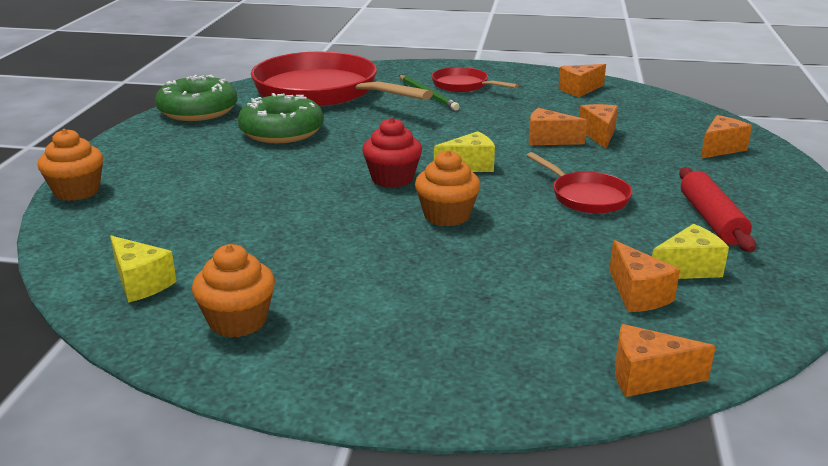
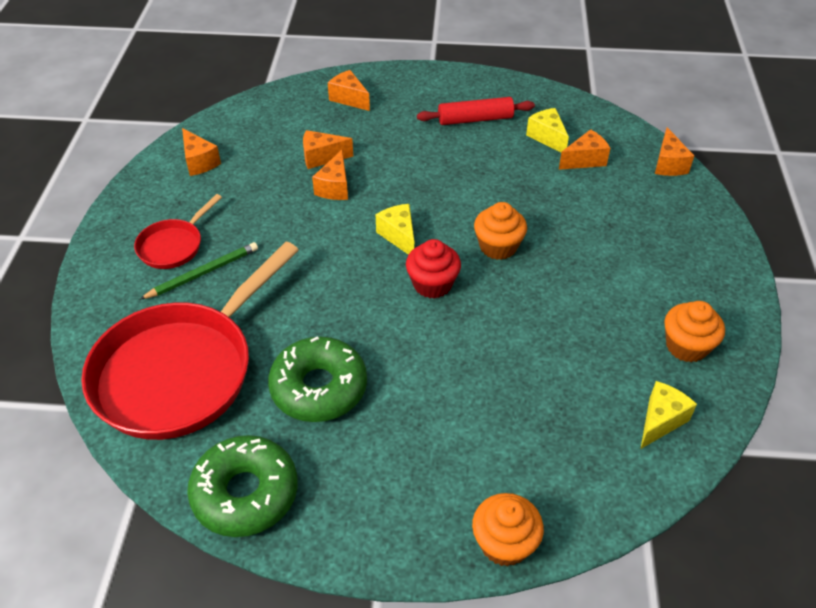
camera: 95 degrees left, 20 degrees up
(586, 197) = (449, 172): red pan -> none

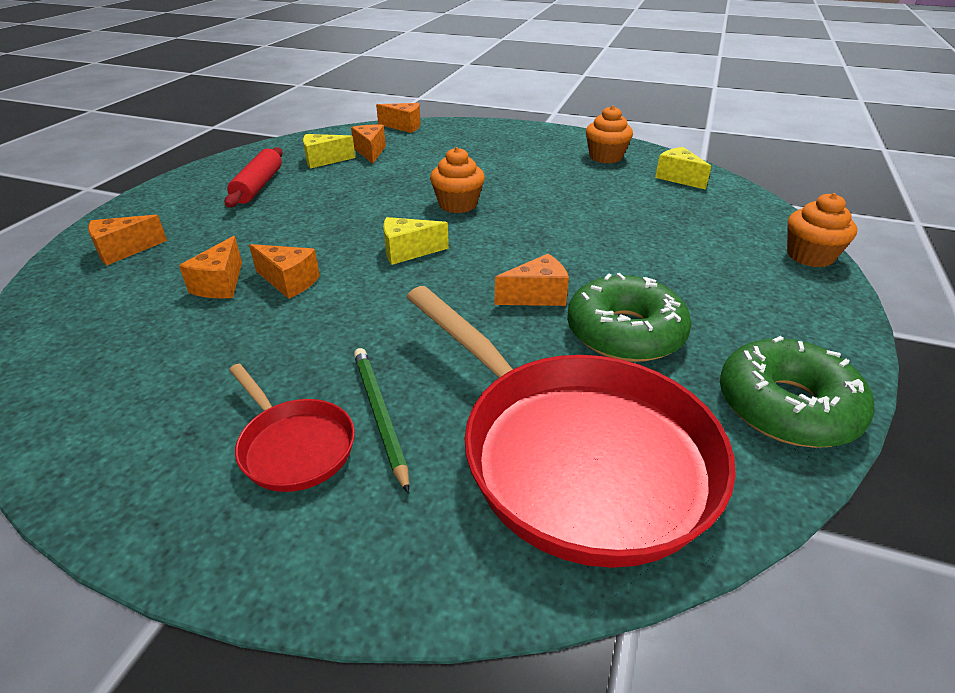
camera: 75 degrees left, 10 degrees down
(199, 162) = (106, 400): orange cheese -> orange cheese (537, 296)
(432, 284) = (492, 243): red cupcake -> none

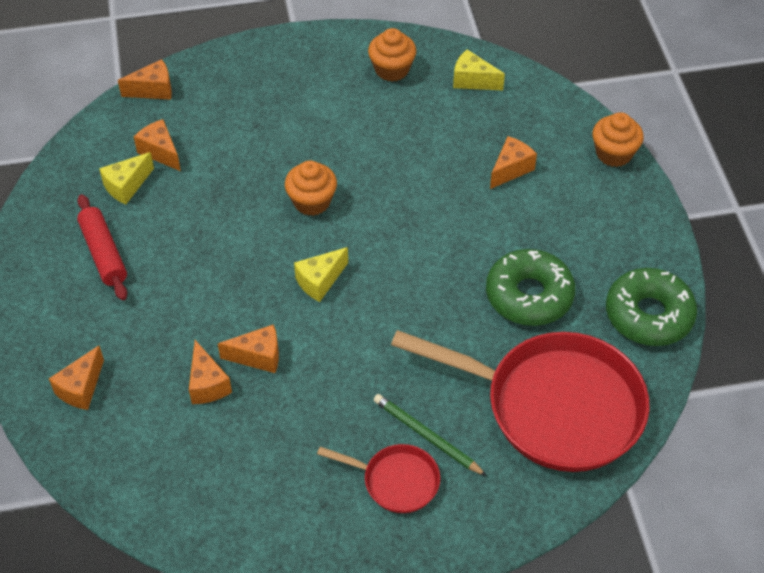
camera: 30 degrees left, 15 degrees up
(537, 296) = (450, 286): orange cheese -> orange cheese (511, 169)

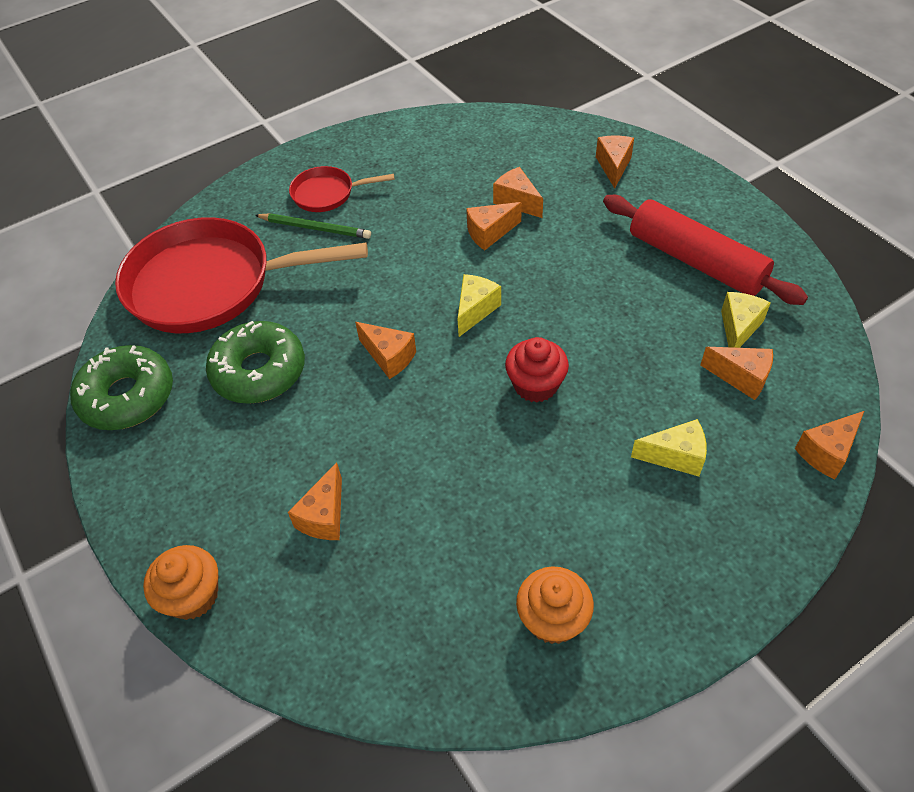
camera: 160 degrees right, 0 degrees up
(103, 253) = (695, 261): red rolling pin -> red rolling pin, size x1.53
(312, 201) = (535, 385): orange cupcake -> red cupcake
(414, 267) = (389, 357): none -> orange cheese
(472, 81) = (428, 647): yellow cheese -> yellow cheese (675, 456)

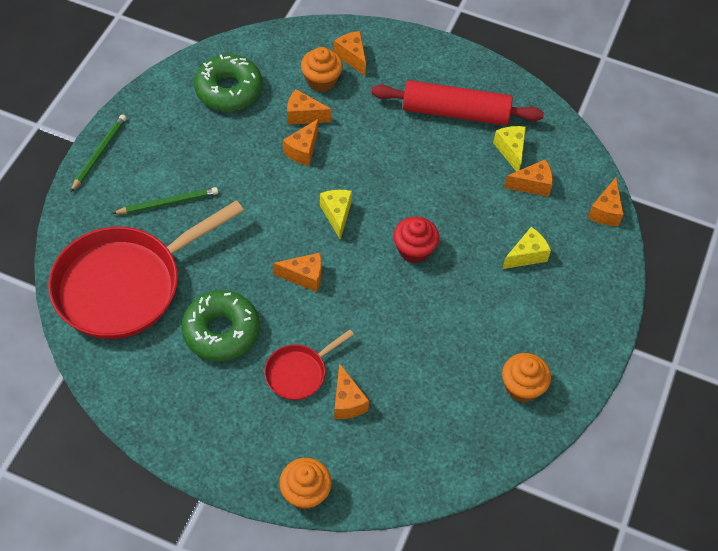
camera: 40 degrees left, 5 degrees up
(127, 396) = (140, 396): green donut -> green donut (229, 90)
(292, 162) = (99, 153): none -> green pencil
(327, 194) = (153, 170): red pan -> red pan (299, 373)
(562, 176) = (321, 80): none -> orange cupcake

